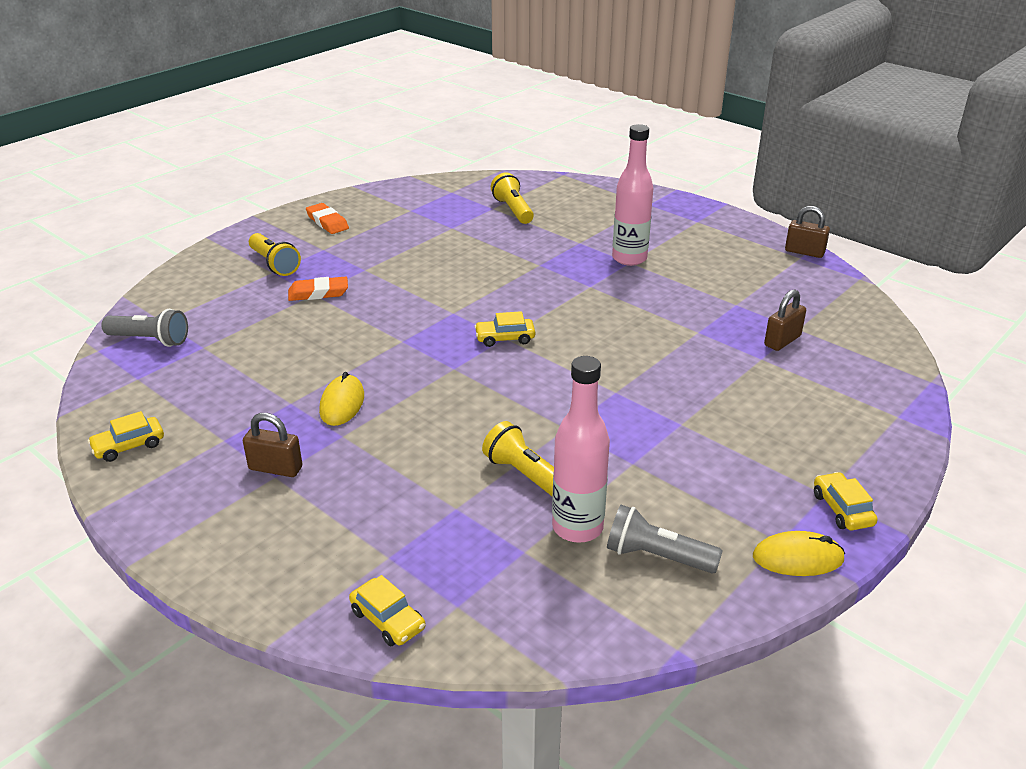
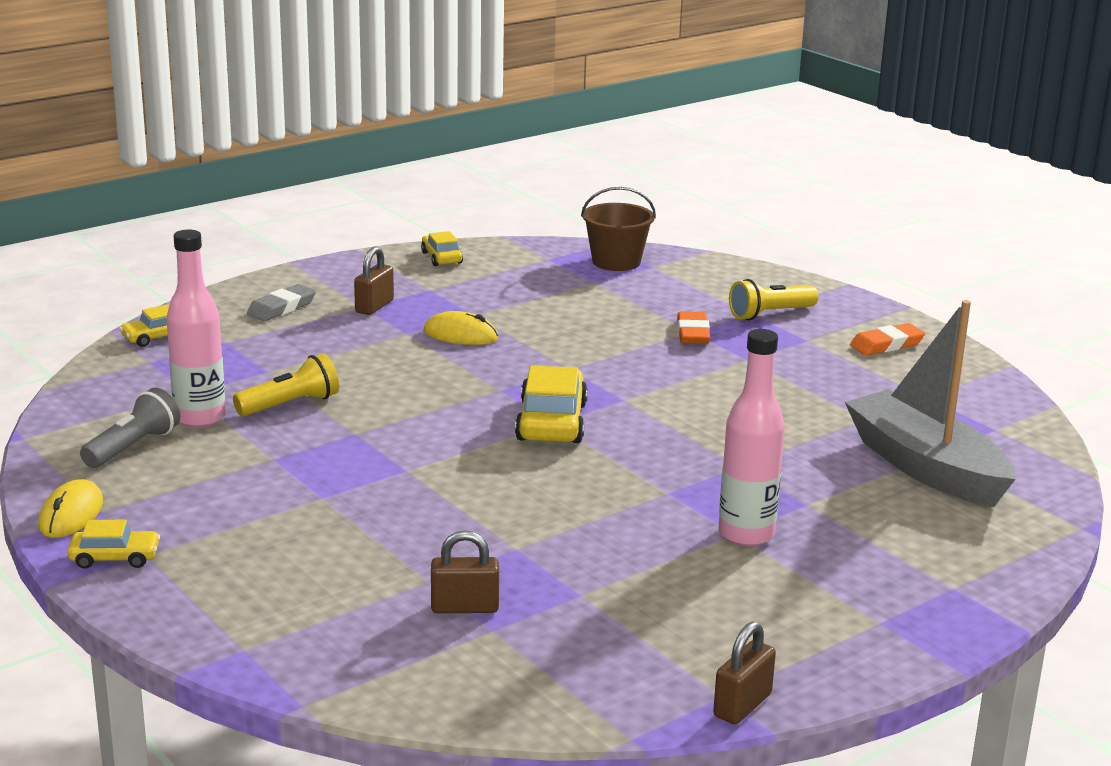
camera: 100 degrees right, 10 degrees down
(150, 340) = (616, 262): grey flashlight -> brown bucket
(285, 536) = (282, 308): none -> grey eraser
(505, 338) = (551, 422): yellow car -> yellow car, size x1.77
(513, 210) = (925, 467): yellow flashlight -> grey boat
(782, 341) = (464, 607): brown padlock -> brown padlock turned 60 degrees counterclockwise

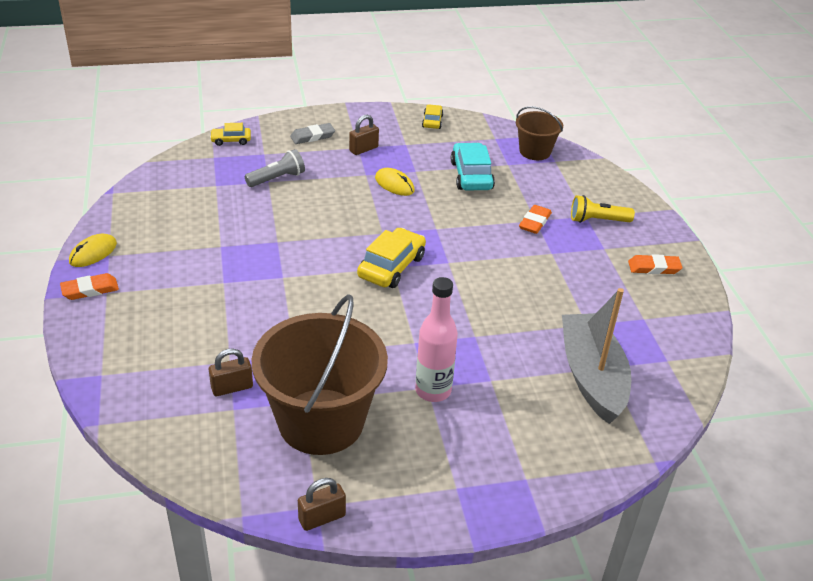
camera: 25 degrees right, 15 degrees up
(115, 558) = (90, 290): yellow car -> orange eraser
(133, 447) = (158, 216): grey flashlight -> grey flashlight (277, 179)
(200, 418) = (207, 205): pink bottle -> none
(290, 405) = (260, 210): yellow flashlight -> none
(464, 607) = (232, 387): brown padlock -> brown padlock turned 45 degrees counterclockwise
(557, 303) = (471, 175): none -> turquoise car
(631, 607) = (321, 421): none -> brown bucket

